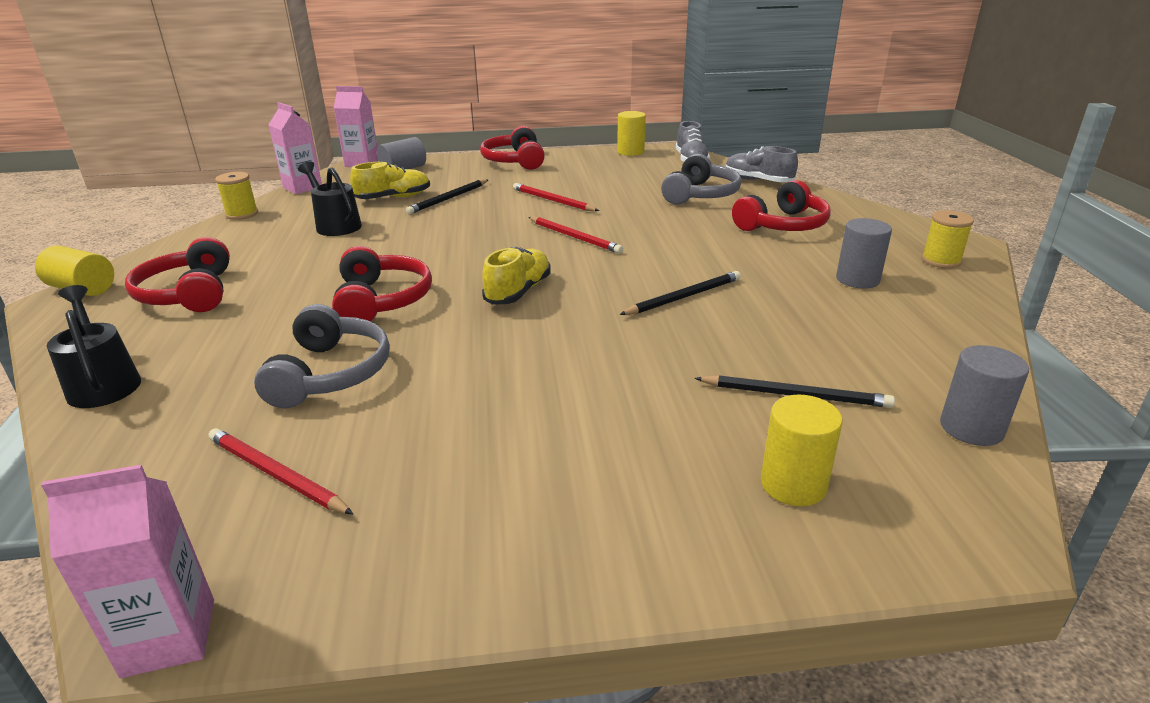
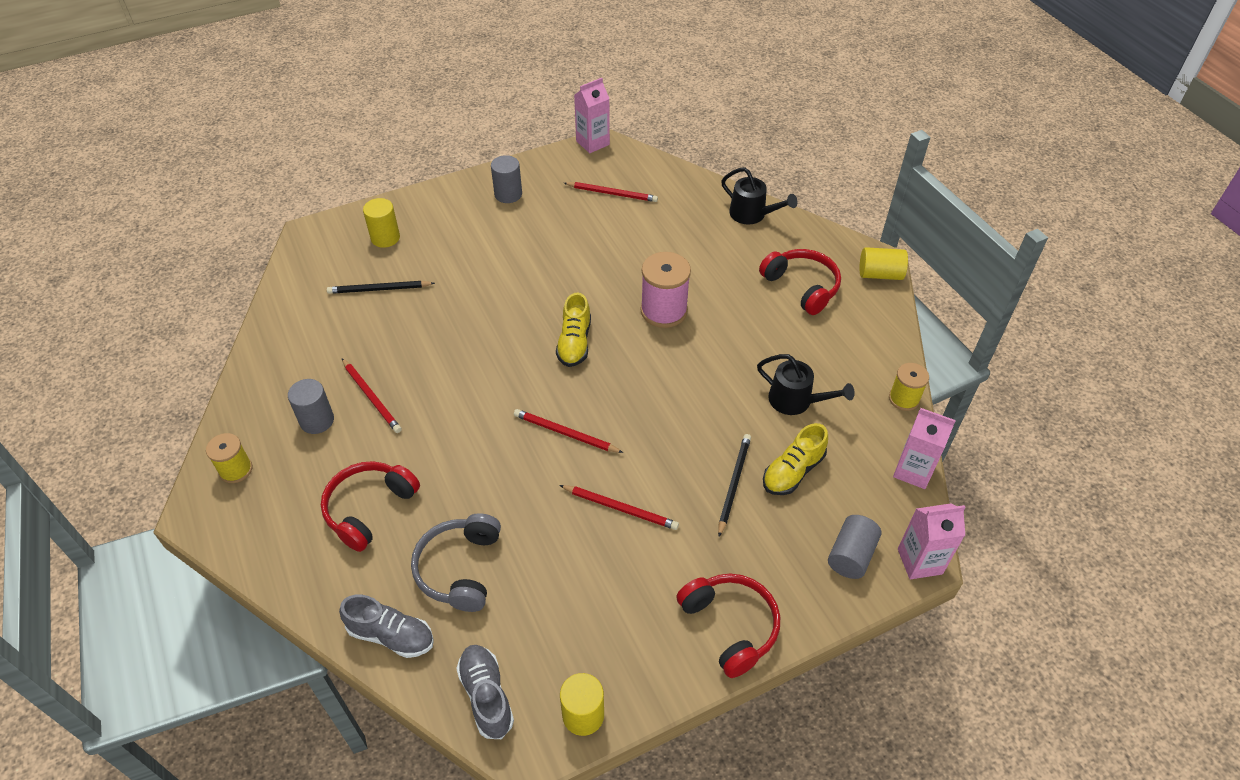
camera: 160 degrees right, 20 degrees up
(330, 373) = (640, 247): grey headphones -> none
(382, 300) = (663, 311): red headphones -> pink spool
(684, 297) = (452, 365): black pencil -> none
(791, 287) = (371, 397): none -> red pencil
(971, 428) = (291, 287): grey cylinder -> grey cylinder (508, 194)

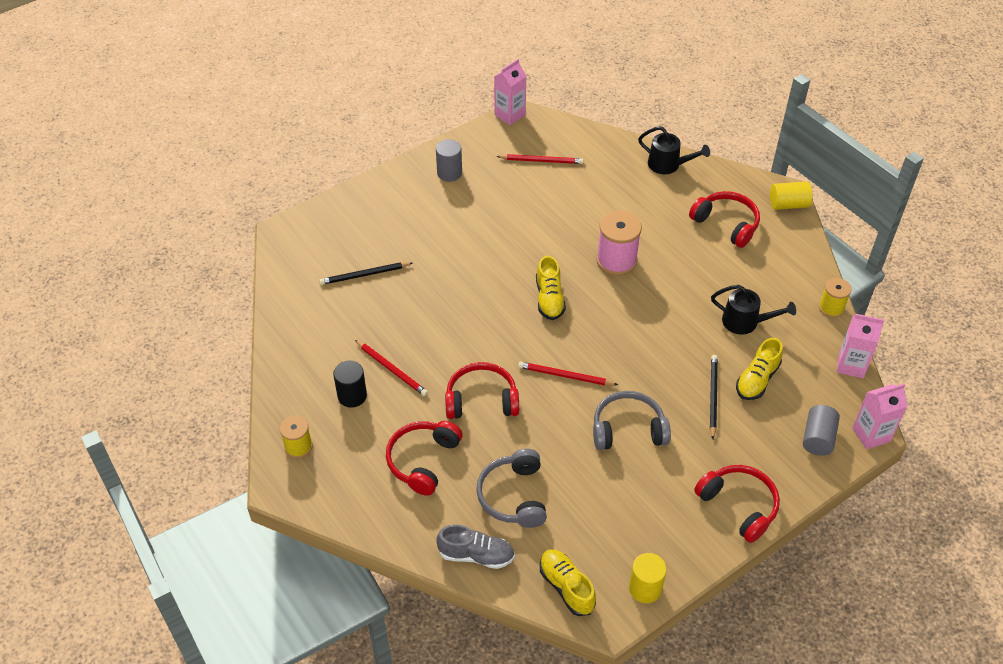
camera: 10 degrees left, 0 degrees up
(317, 420) = (352, 396): grey cylinder -> black cylinder
(385, 238) = (353, 227): yellow cylinder -> none
(460, 447) = (481, 400): none -> red headphones
(486, 696) = (566, 587): grey shoe -> yellow shoe
(620, 508) = (628, 429): red pencil -> grey headphones

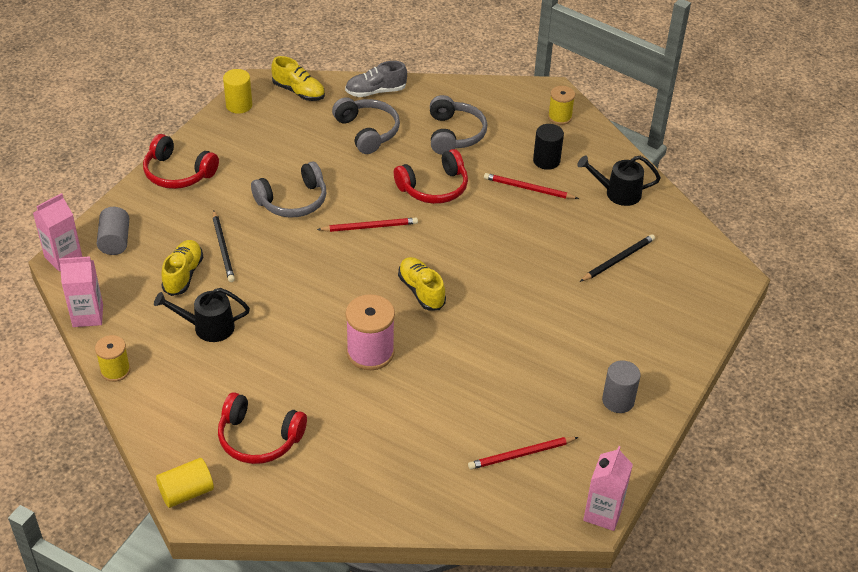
camera: 155 degrees right, 5 degrees down
(423, 461) = (454, 134): red headphones -> grey headphones
(668, 165) = (359, 502): black watering can -> black watering can (617, 193)

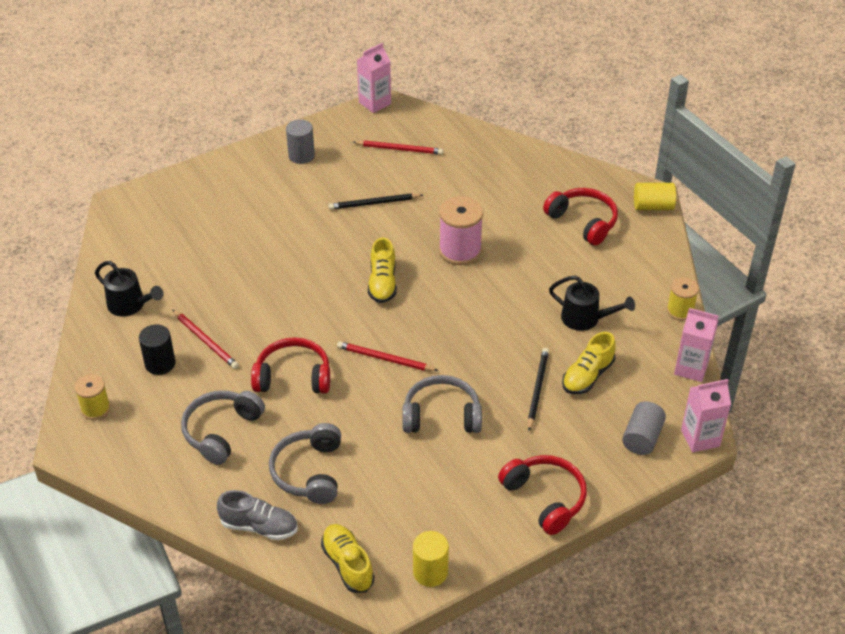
camera: 150 degrees left, 0 degrees up
(618, 259) = (195, 248): black pencil -> black pencil (374, 203)

